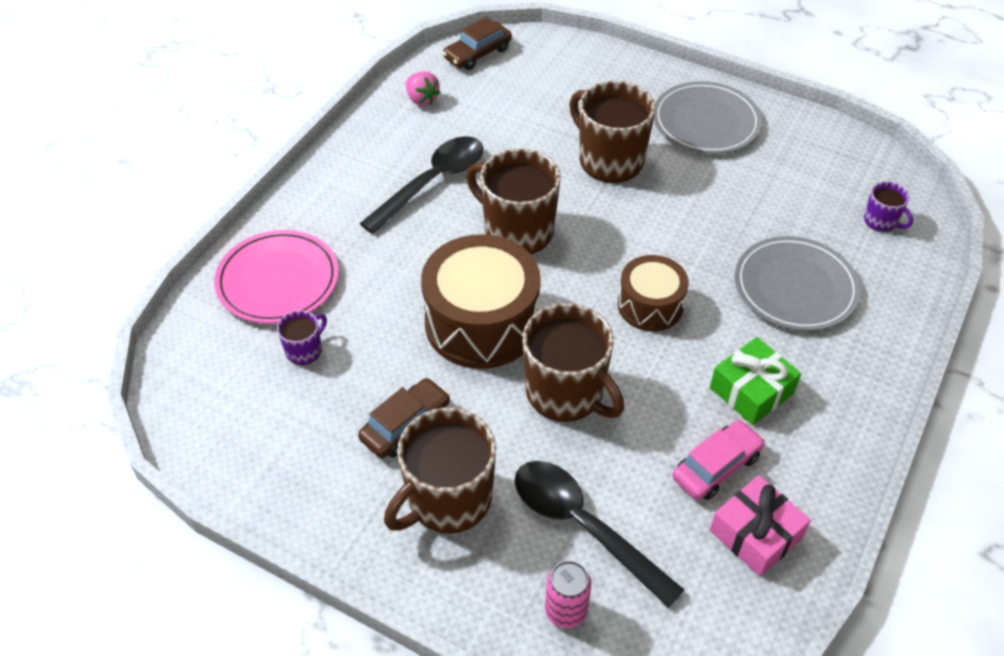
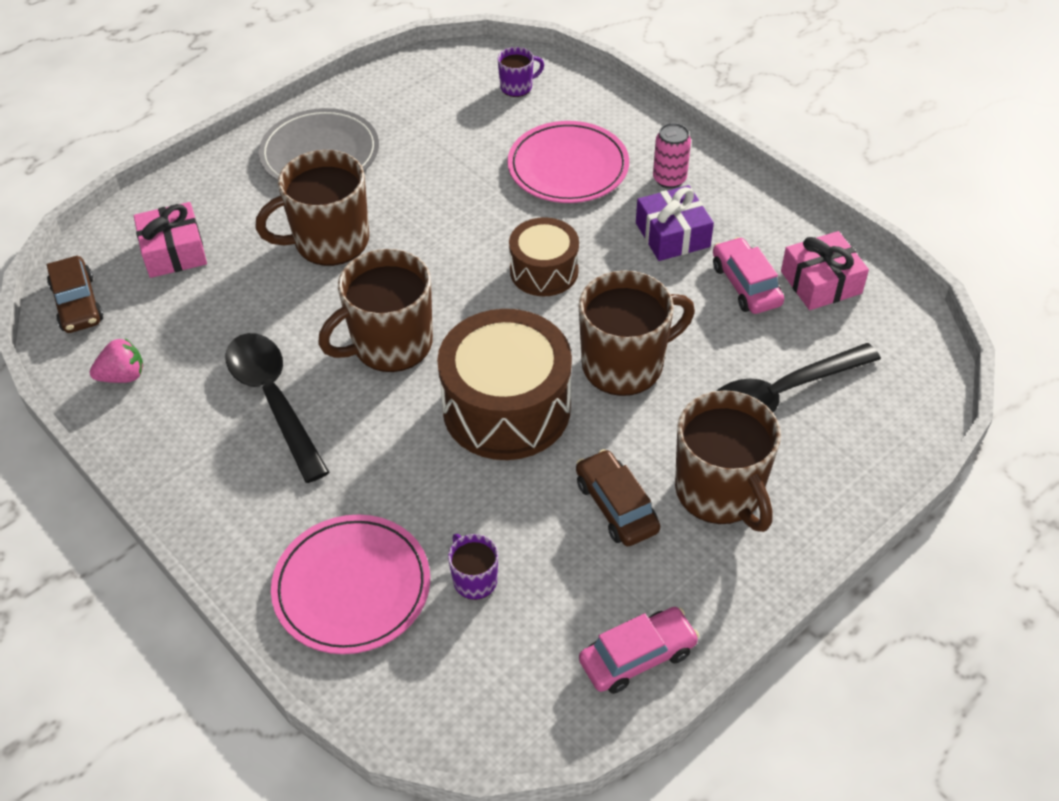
camera: 70 degrees left, 0 degrees up
(260, 476) = (637, 656): none -> pink car
(552, 81) = (174, 251): none -> pink gift
(565, 611) = (864, 432): pink can -> pink can (669, 179)
(751, 390) = (672, 235): green gift -> purple gift
(795, 287) = (568, 167): grey plate -> pink plate

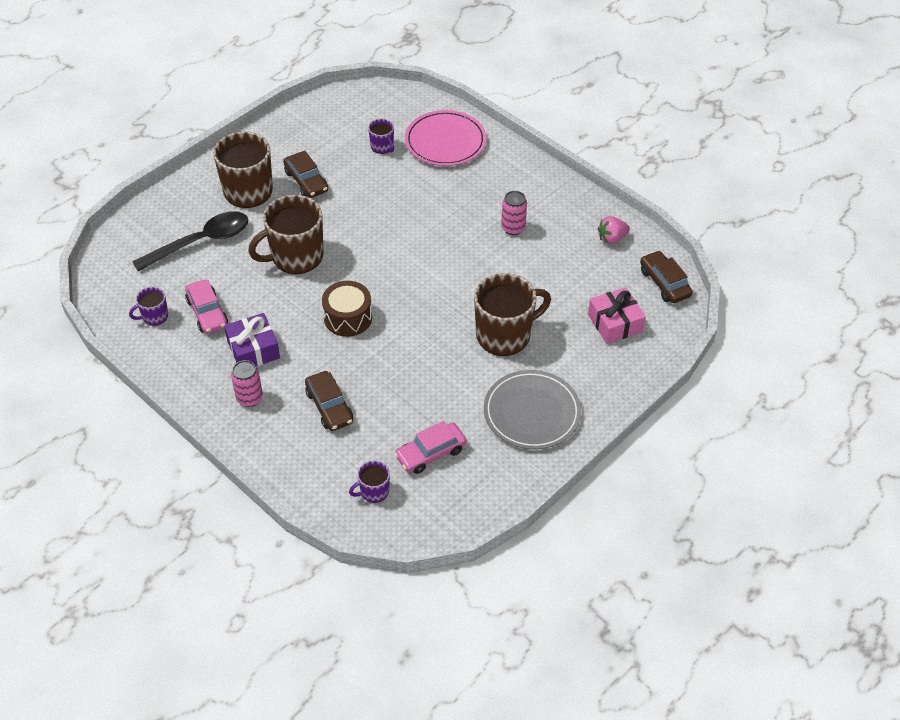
camera: 175 degrees right, 0 degrees up
(273, 400) = (513, 228): black spoon -> pink can
(390, 344) = (447, 264): brown mug -> none
(506, 408) = (370, 229): brown drum -> none
(568, 167) = (329, 407): pink plate -> brown car
(637, 656) = (300, 120): pink car -> pink car (430, 453)
(821, 282) = (154, 316): pink gift -> purple mug

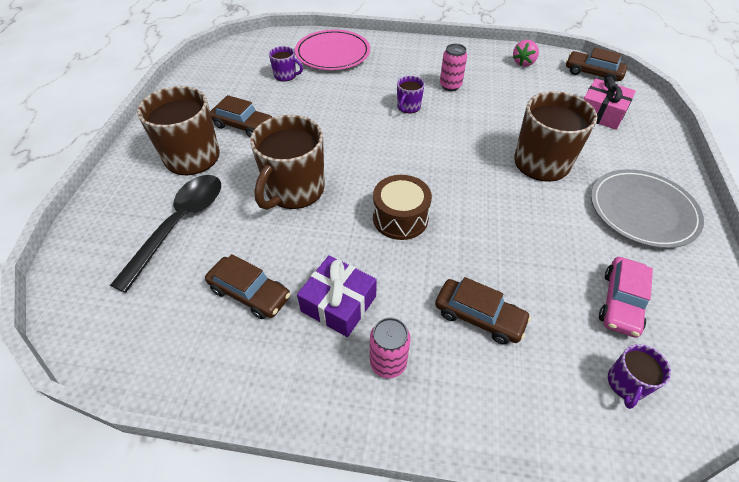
camera: 35 degrees left, 0 degrees up
(154, 316) = (187, 334): purple mug -> purple mug (408, 107)
(207, 313) = (250, 293): pink car -> brown car

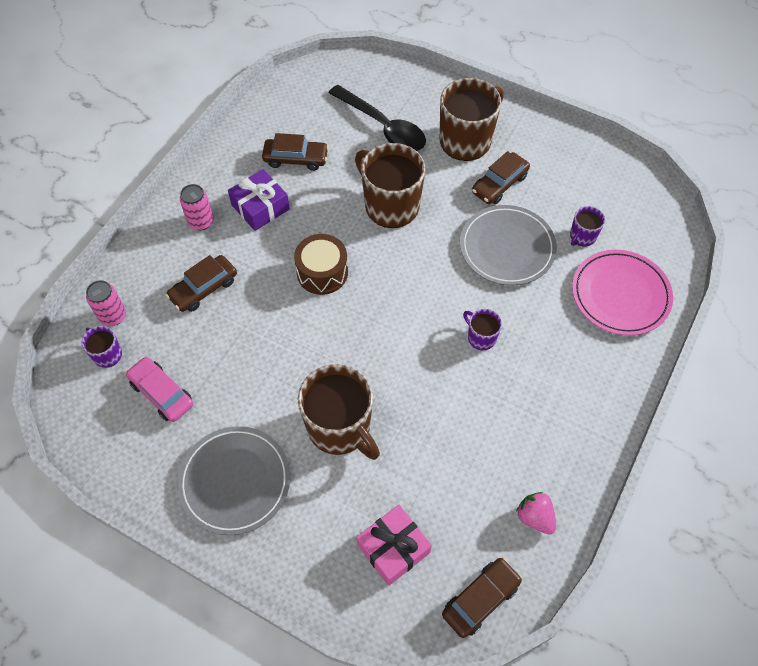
camera: 110 degrees right, 10 degrees up
(250, 293) = (296, 159): brown car -> brown car turned 135 degrees counterclockwise
(314, 109) = (507, 248): none -> grey plate
(450, 86) = (509, 399): pink can -> pink can (113, 316)

